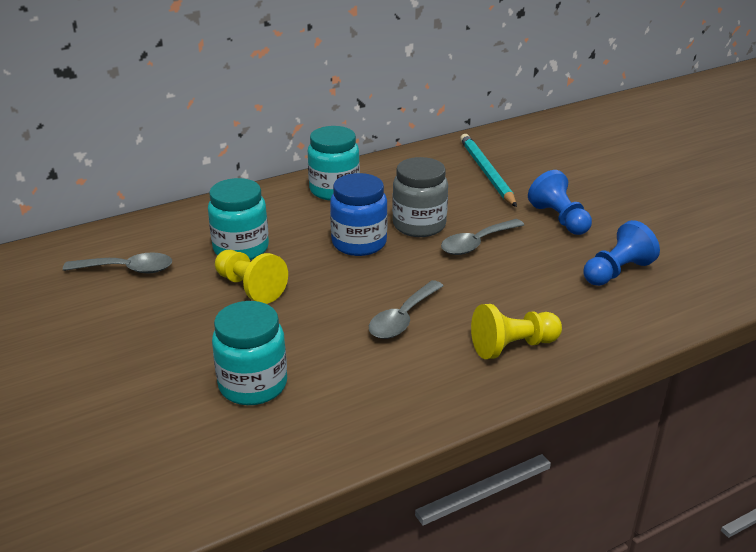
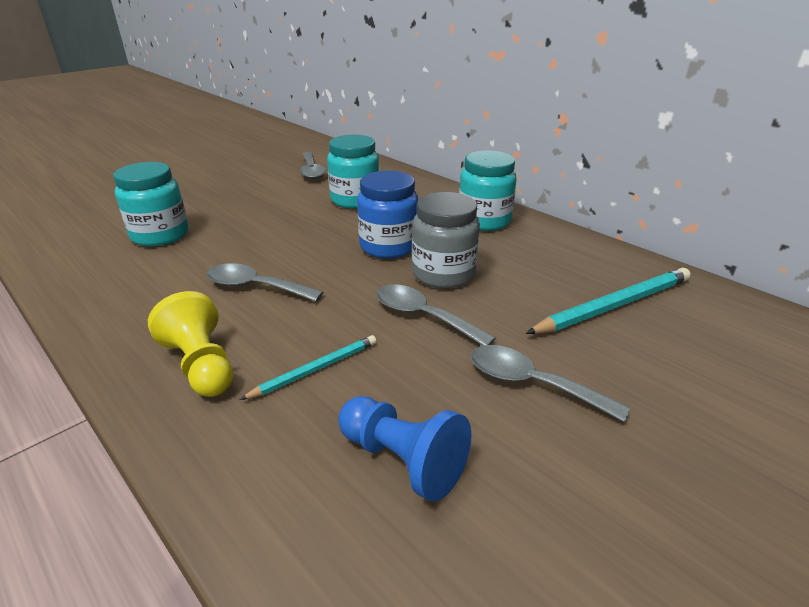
camera: 75 degrees right, 0 degrees up
(250, 288) = (296, 213): yellow pawn -> none
(529, 295) = (315, 369): none -> turquoise pencil
(559, 219) = (532, 383): blue pawn -> grey spoon

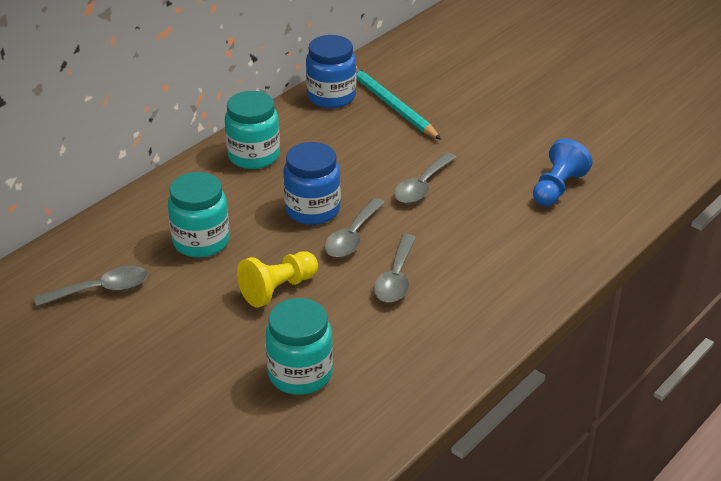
camera: 95 degrees left, 5 degrees up
(201, 365) = (504, 282): yellow pawn -> yellow pawn (278, 289)
(315, 369) = (494, 229): turquoise pencil -> none
(443, 274) = (358, 178): grey jar -> none
(532, 383) = (483, 144): grey spoon -> grey spoon (352, 236)
(615, 264) = (331, 97): none -> blue jar

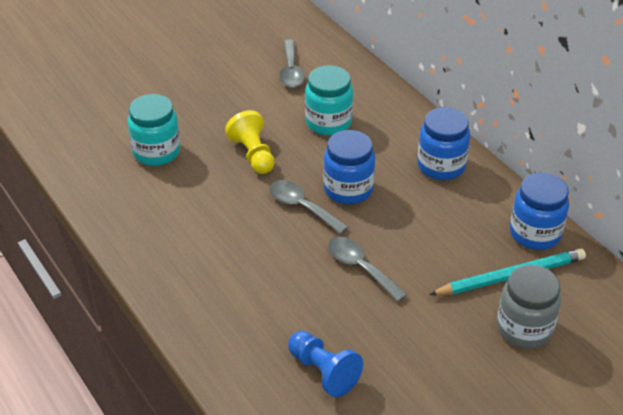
camera: 105 degrees right, 5 degrees up
(254, 156) = (441, 166): turquoise jar -> blue jar
(396, 278) = (237, 222): grey spoon -> none
(448, 94) = (524, 328): none -> grey jar

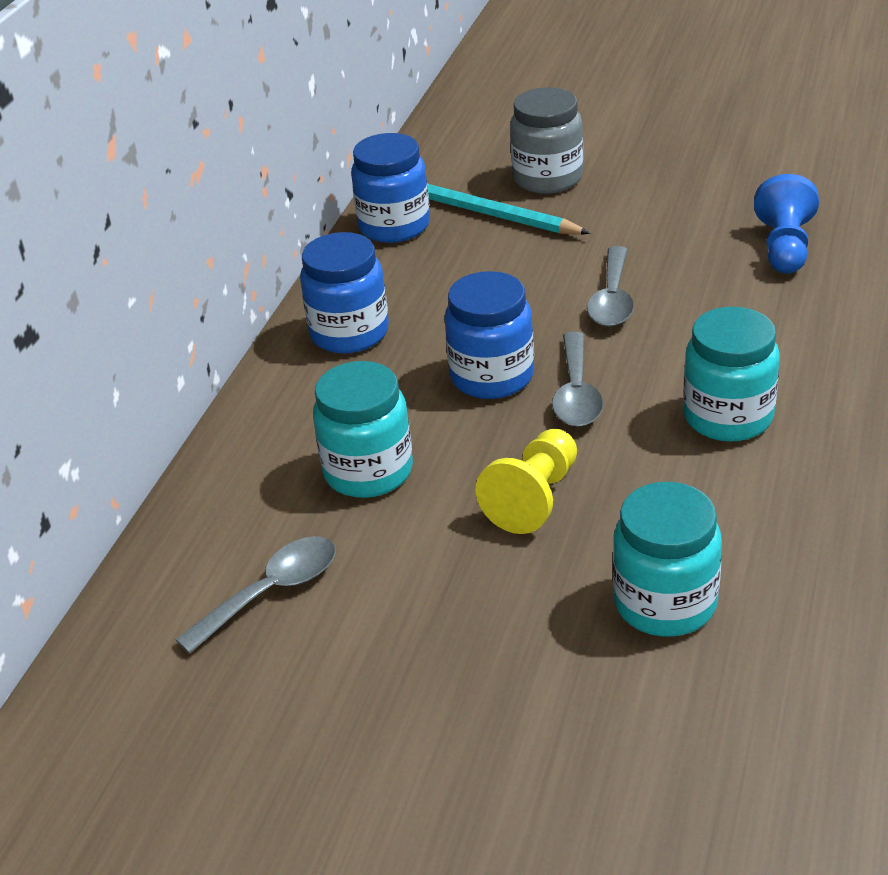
camera: 125 degrees left, 5 degrees down
(223, 240) = (728, 417): none -> turquoise jar

